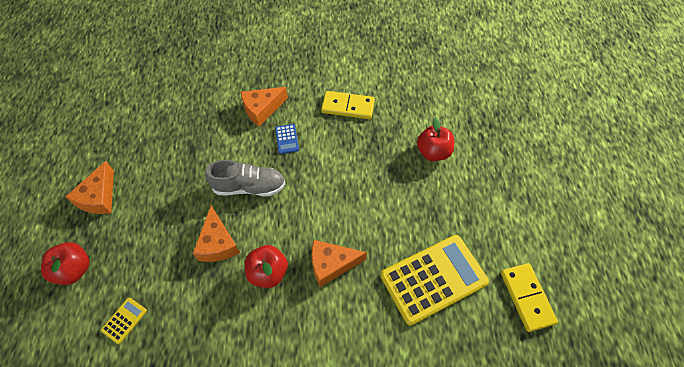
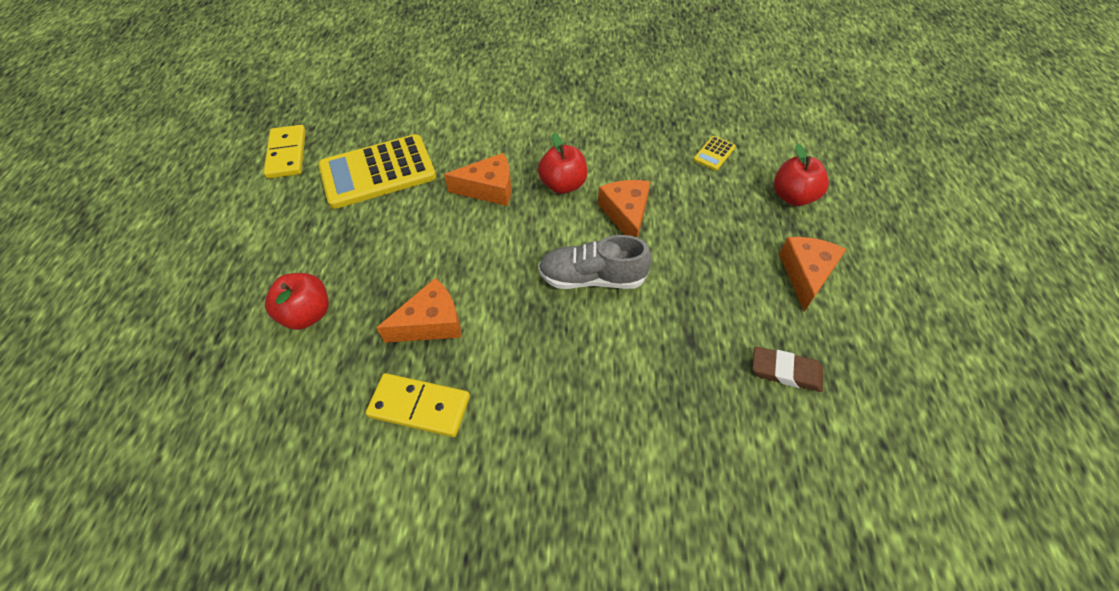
camera: 175 degrees left, 5 degrees down
(141, 134) = (785, 371): none -> brown eraser
(262, 109) = (578, 410): orange cheese -> orange cheese (431, 323)
(287, 139) = (535, 349): blue calculator -> none

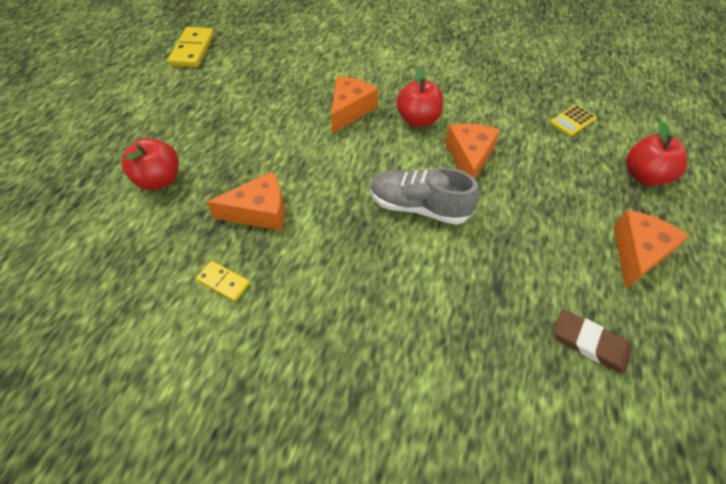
camera: 15 degrees right, 0 degrees up
(378, 172) = (260, 78): yellow calculator -> none
(419, 406) = (223, 282): yellow domino -> yellow domino, size x0.56
(489, 189) = (350, 110): orange cheese -> orange cheese turned 75 degrees counterclockwise

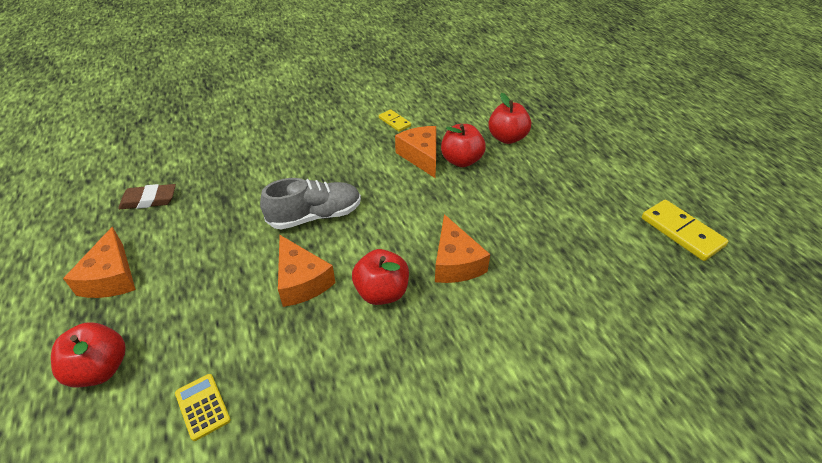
camera: 140 degrees right, 10 degrees down
(223, 282) = (394, 122): yellow domino -> yellow domino turned 60 degrees clockwise
(234, 182) = (461, 161): none -> red apple
(260, 212) = (421, 156): orange cheese -> orange cheese turned 120 degrees clockwise
(572, 121) = (202, 406): yellow calculator -> yellow calculator turned 45 degrees counterclockwise

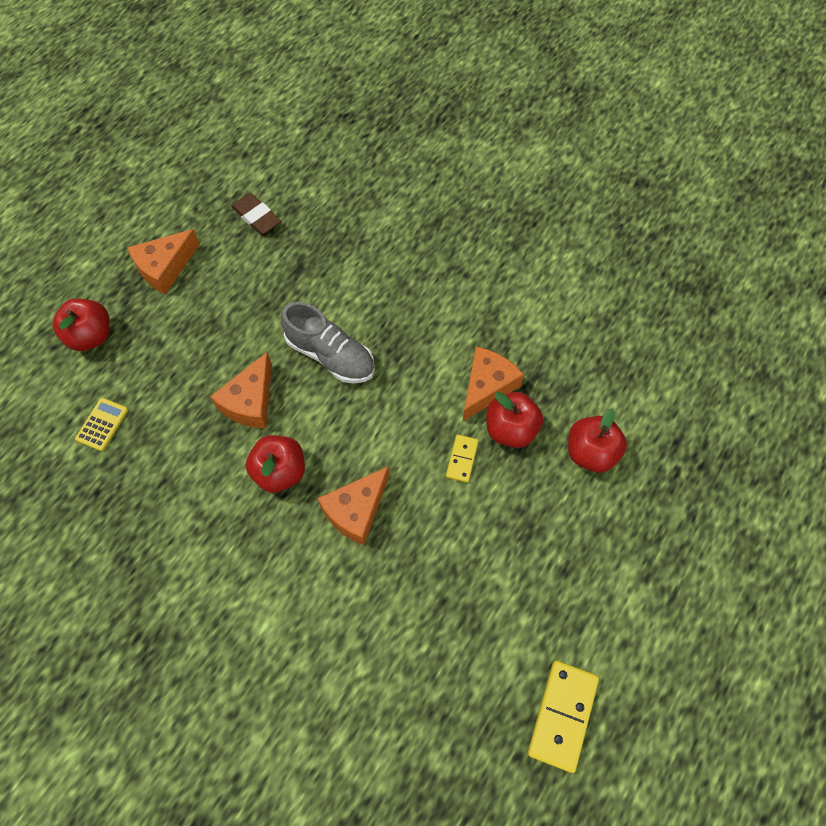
camera: 55 degrees right, 20 degrees up
(394, 122) = (525, 324): yellow domino -> yellow domino (462, 459)

